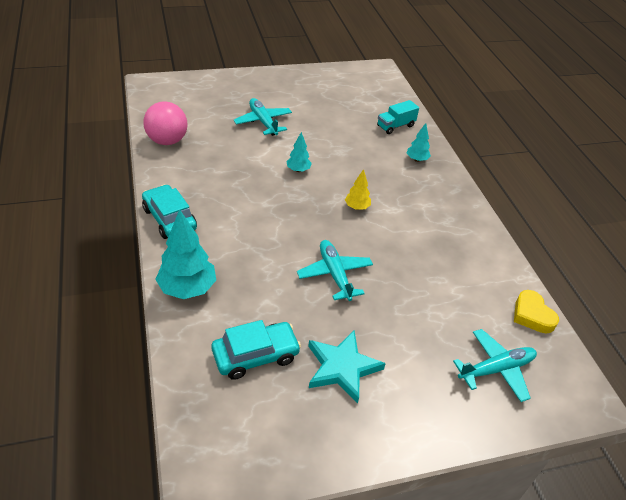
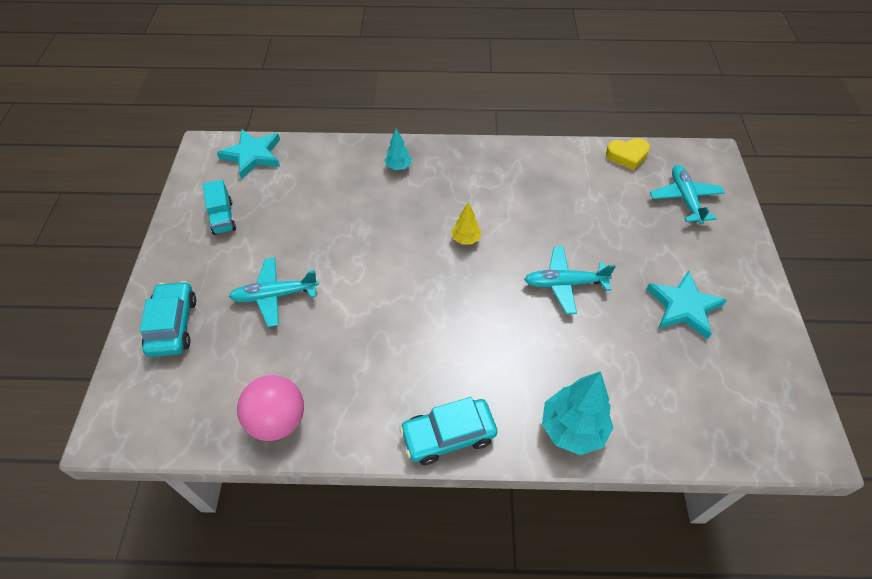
camera: 70 degrees left, 10 degrees up
(255, 355) = (669, 376): turquoise car -> turquoise car (173, 325)
(298, 170) = (387, 278): turquoise tree -> none
(385, 89) = (252, 155): none -> turquoise star
(395, 126) = (331, 167): turquoise truck -> turquoise truck (223, 217)

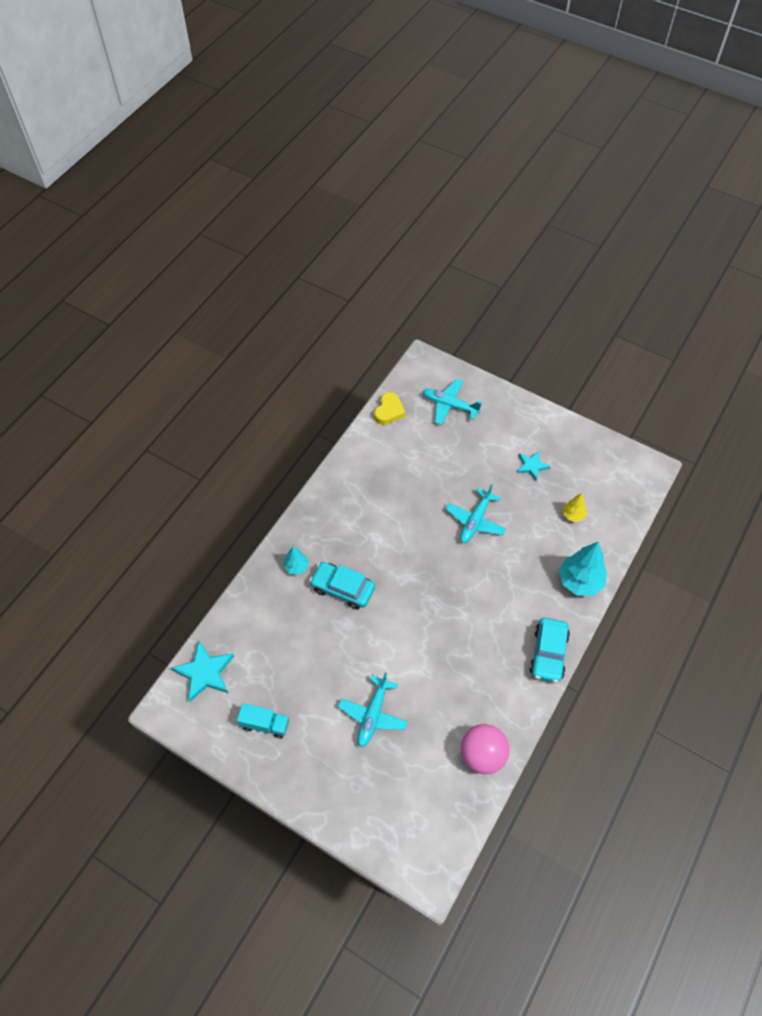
camera: 60 degrees left, 5 degrees up
(173, 325) = (358, 801): turquoise car -> turquoise car (342, 588)
(466, 239) = (400, 559): yellow tree -> yellow tree (573, 515)
(684, 307) = (531, 466): turquoise star -> turquoise star, size x0.62

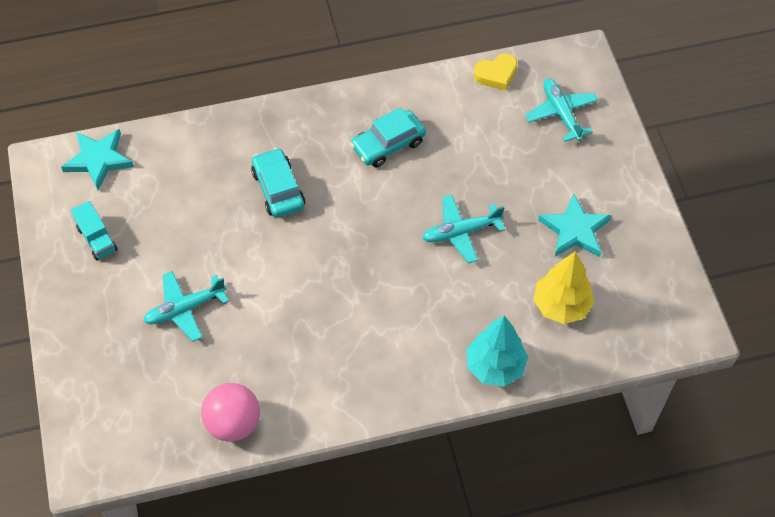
camera: 45 degrees right, 0 degrees up
(296, 567) = (261, 139): turquoise tree -> none
(531, 466) = (575, 230): turquoise star -> turquoise star, size x1.62
(548, 653) = (389, 398): turquoise car -> turquoise car (388, 144)
(573, 515) = (561, 306): yellow tree -> yellow tree, size x1.88

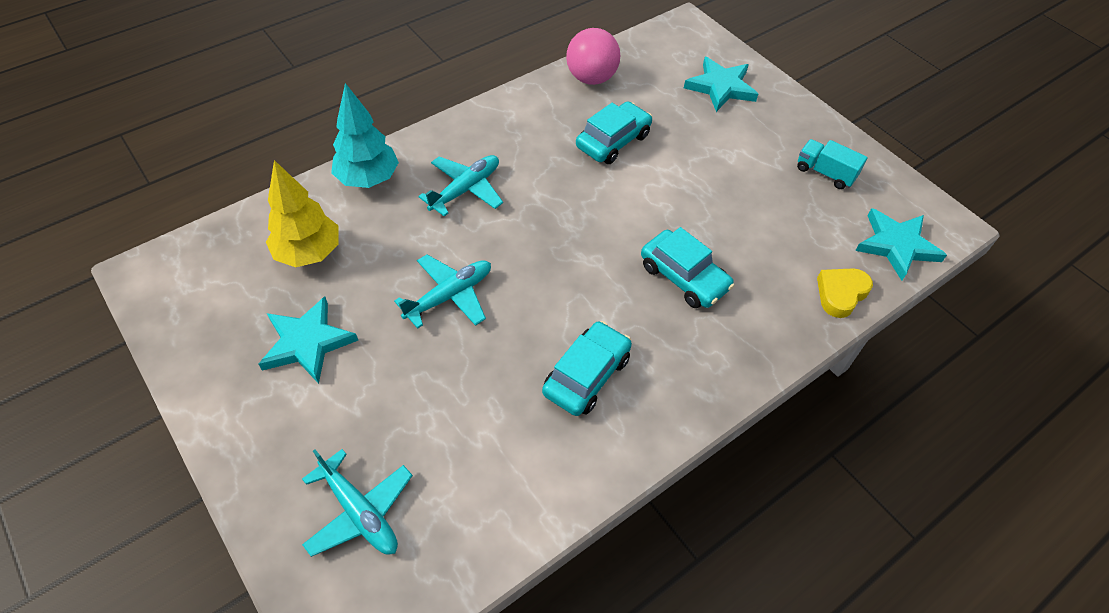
camera: 155 degrees right, 5 degrees down
(113, 366) = (721, 87): none -> turquoise star
(184, 309) = (694, 142): turquoise plane -> turquoise plane (466, 189)
(257, 335) = (613, 141): none -> turquoise car
(496, 74) = (479, 547): yellow heart -> yellow heart (840, 294)

